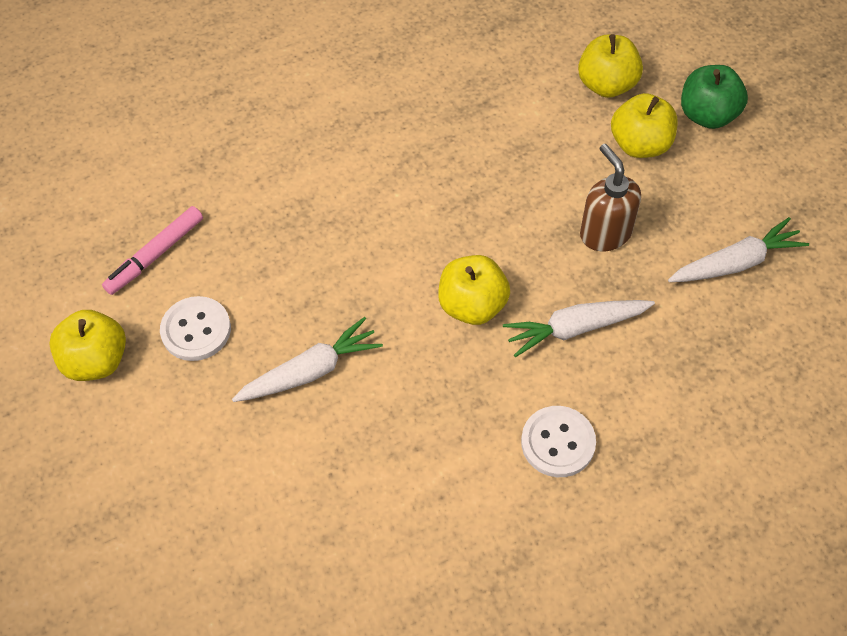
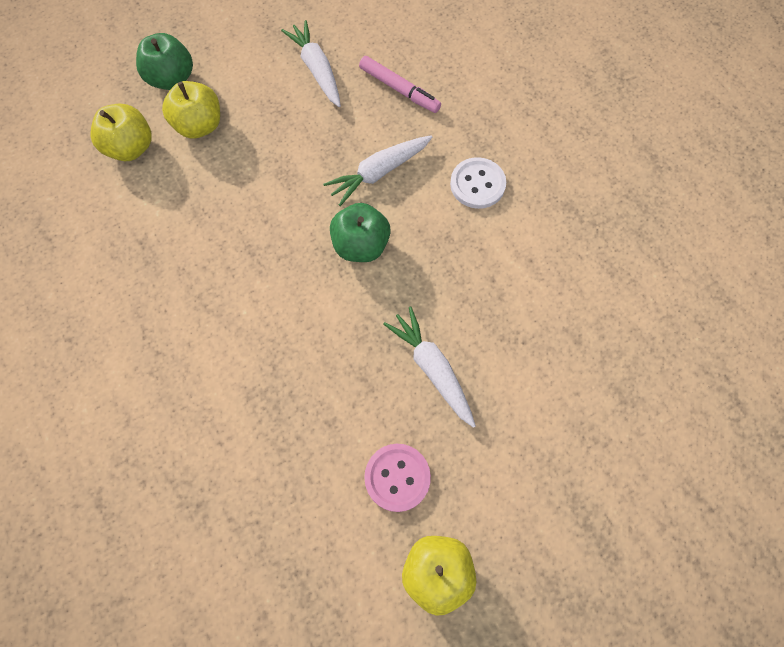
camera: 95 degrees left, 10 degrees up
(155, 255) = (313, 534): pink marker -> pink marker (399, 89)
(196, 330) = (397, 477): white button -> pink button
(472, 305) = (361, 245): yellow apple -> green apple
(575, 328) = (379, 172): white carrot -> white carrot turned 75 degrees clockwise
(605, 233) = (289, 152): brown soap dispenser -> none

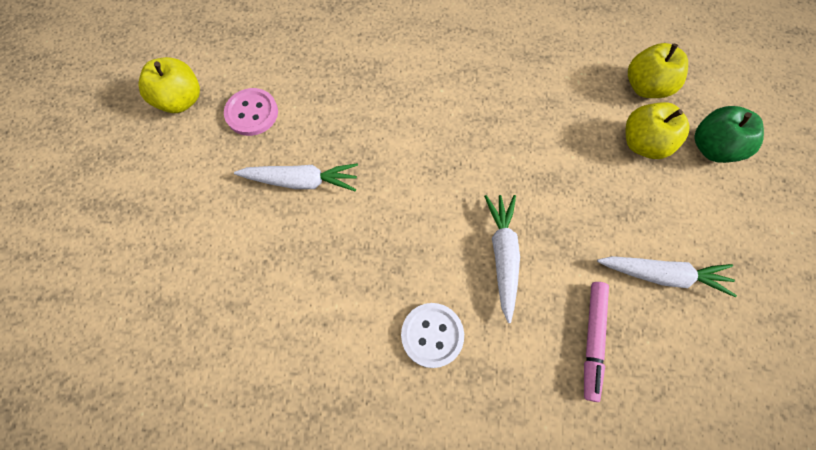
camera: 125 degrees right, 0 degrees up
(361, 245) = (440, 196): green apple -> none
(399, 89) = (592, 340): pink marker -> pink marker turned 60 degrees counterclockwise

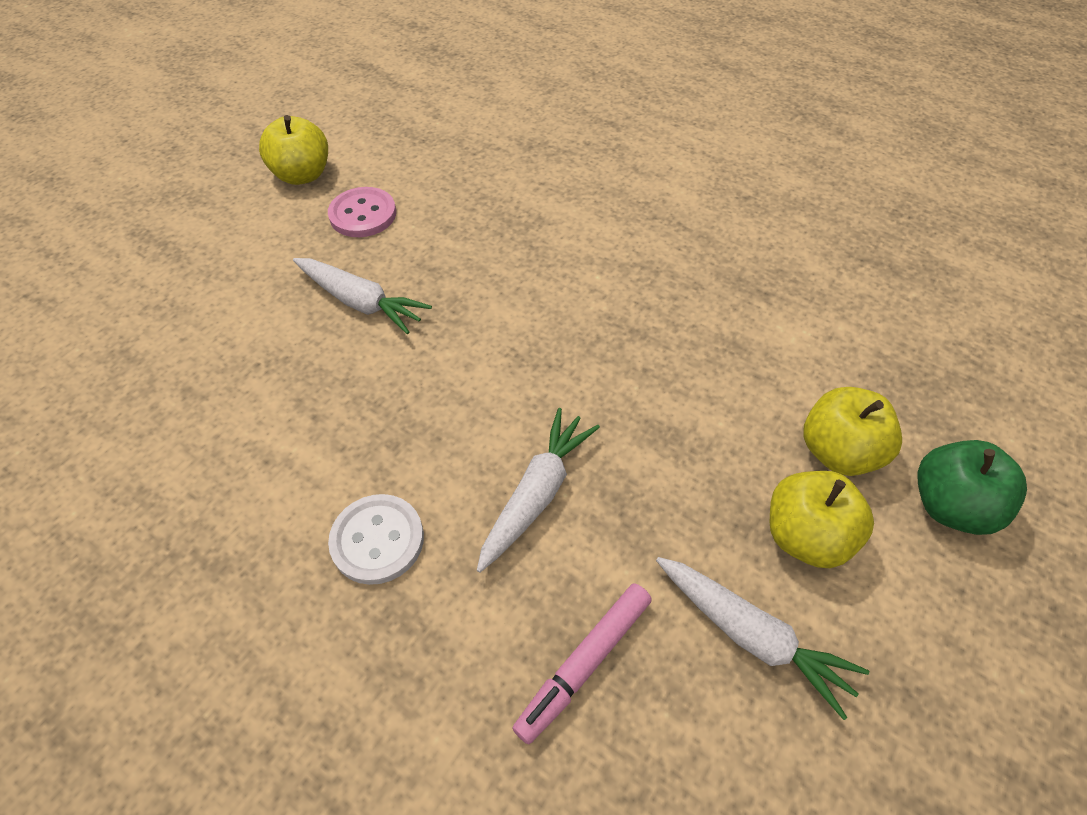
camera: 30 degrees right, 15 degrees down
(645, 87) = (891, 384): yellow apple -> yellow apple (806, 536)

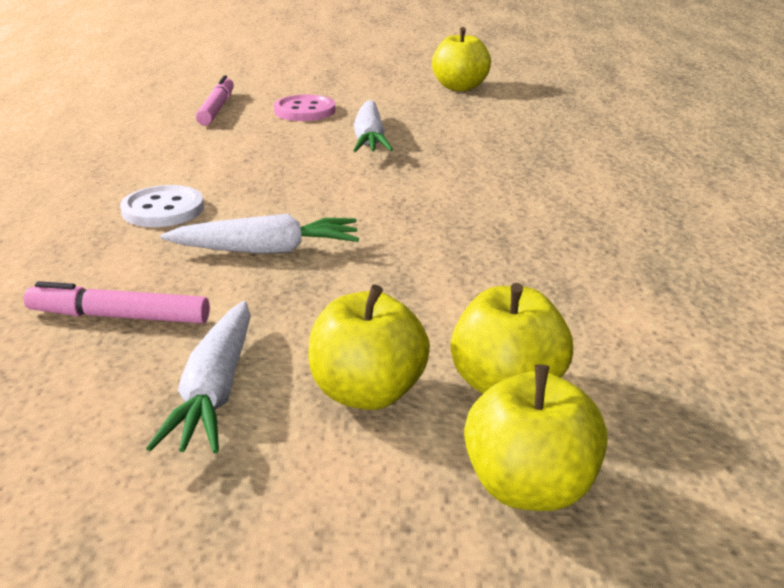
camera: 55 degrees right, 25 degrees down
(139, 379) = (216, 109): none -> pink marker
(363, 214) = (455, 113): pink button -> pink button (305, 111)
(950, 506) = (530, 488): green apple -> yellow apple

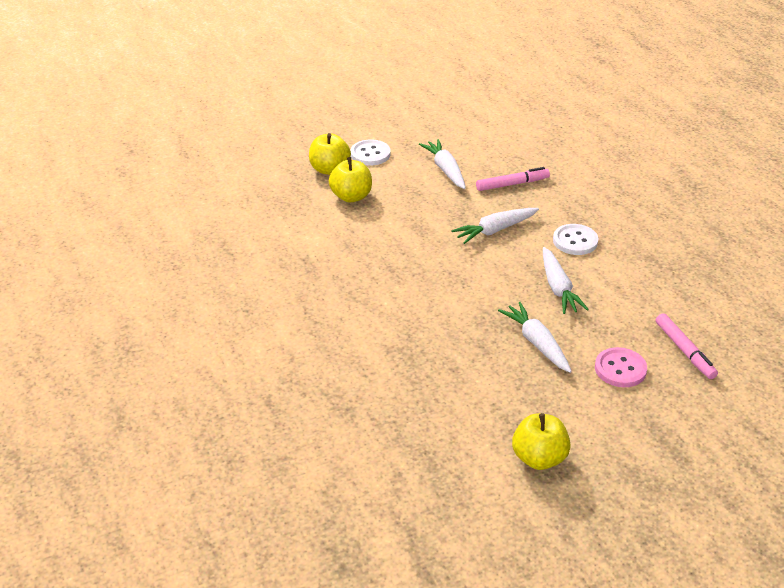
camera: 155 degrees right, 10 degrees up
(272, 172) = (558, 288): none -> white carrot
(367, 393) = (396, 182): yellow apple -> none
(370, 508) = (370, 154): none -> white button

